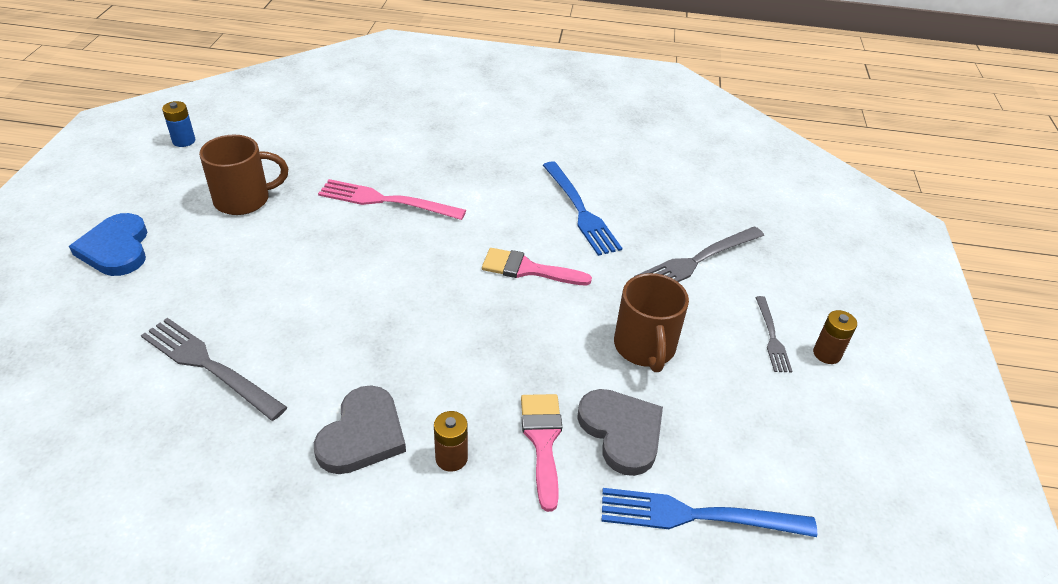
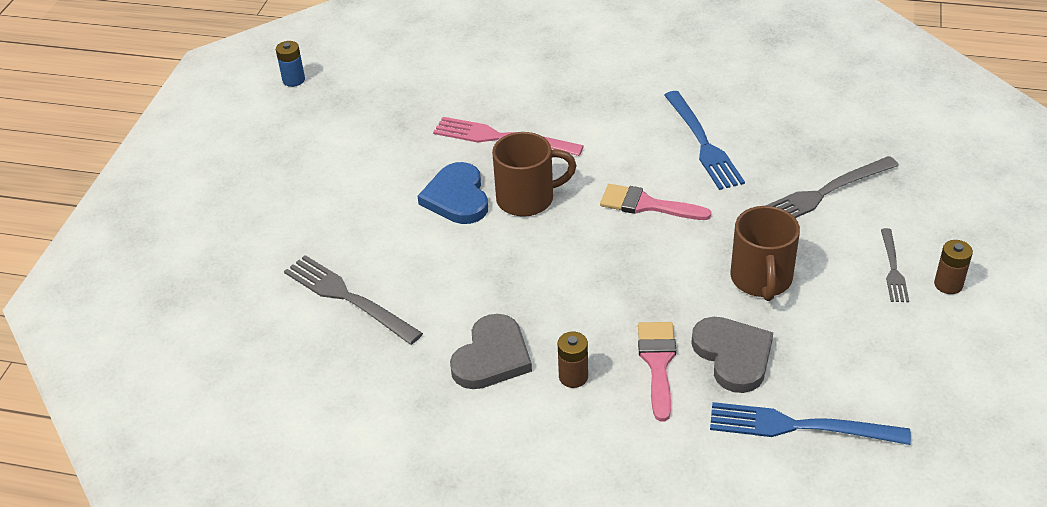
camera: 10 degrees right, 0 degrees up
(116, 248) = (247, 191): blue heart -> blue heart (457, 197)
(244, 200) = (361, 140): brown mug -> brown mug (527, 199)

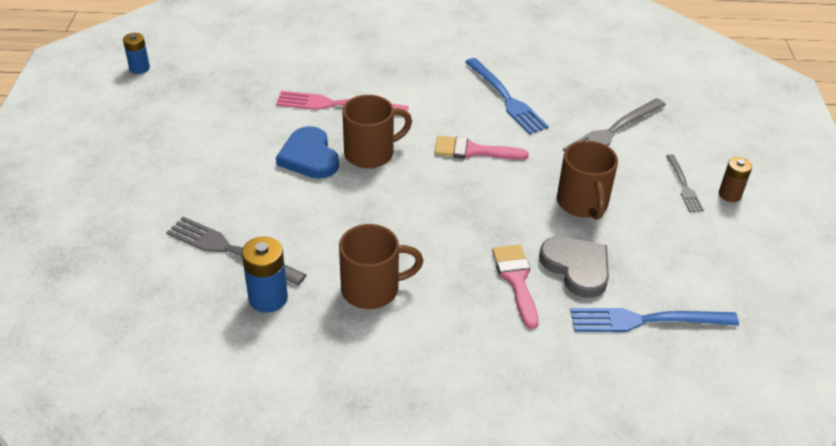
camera: 15 degrees left, 0 degrees up
(376, 355) = (268, 298): none -> blue battery
(492, 357) = (372, 289): grey heart -> brown mug
(573, 377) = (447, 299): brown battery -> none

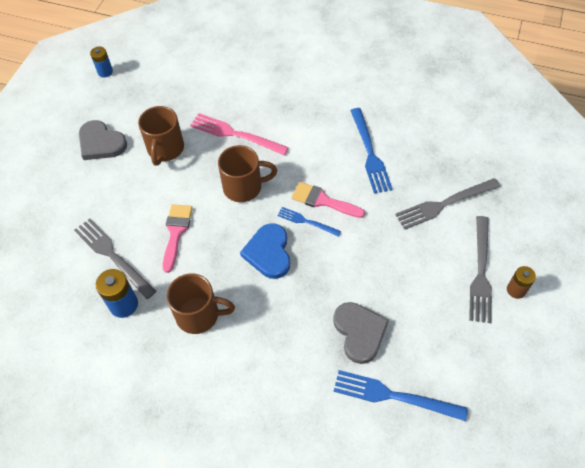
camera: 20 degrees right, 15 degrees up
(164, 139) = (101, 143): none -> grey heart
(309, 157) = (197, 181): blue heart -> blue heart (268, 253)
(462, 173) = (306, 221): none -> blue fork
(516, 280) = (308, 332): pink brush -> pink brush (176, 232)
(583, 203) = (389, 271): brown mug -> brown mug (165, 149)
(684, 186) = (480, 272): grey fork -> grey fork, size x1.71

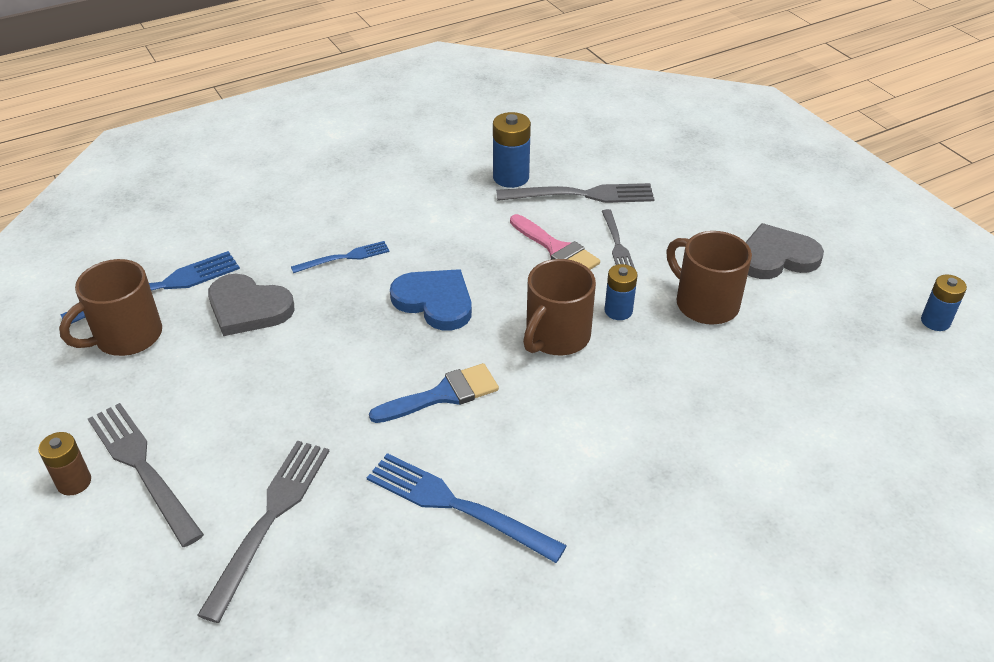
camera: 130 degrees right, 15 degrees down
(147, 210) = (617, 244): none -> grey fork
(199, 315) = (432, 215): brown mug -> brown mug (126, 337)
(202, 176) = (618, 311): none -> blue battery
(235, 134) = (662, 382): pink fork -> none
(306, 221) = (433, 359): blue fork -> blue fork (344, 257)
(323, 201) = (443, 395): pink brush -> blue brush

